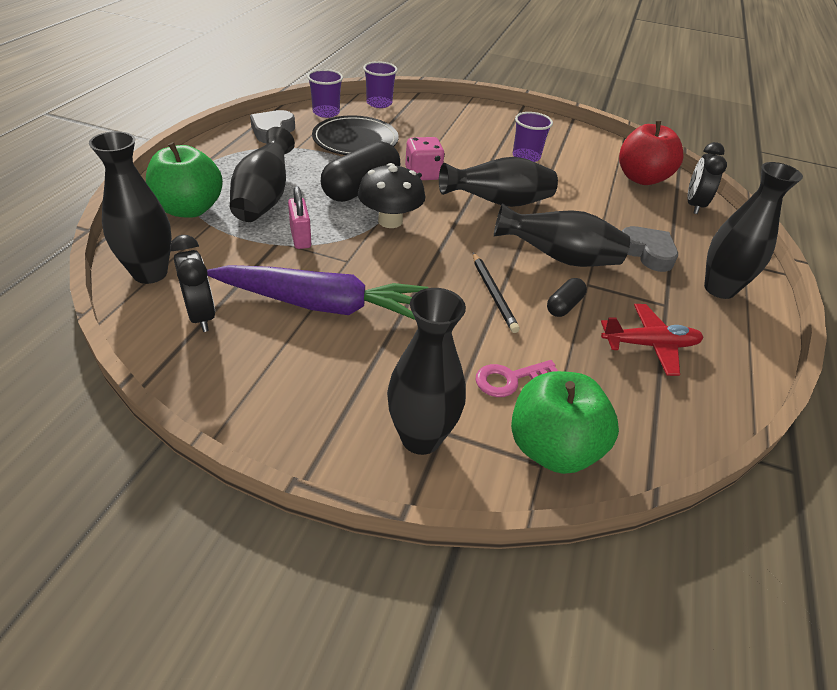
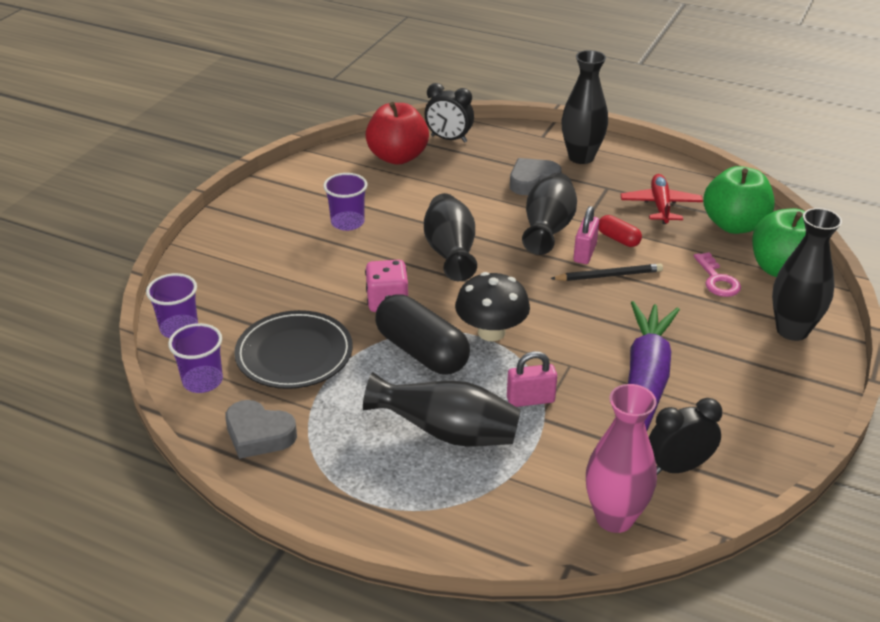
camera: 80 degrees left, 5 degrees down
(150, 273) = (614, 518): black vase -> pink vase
(189, 209) = (476, 500): green apple -> green apple (734, 225)
(528, 280) = (584, 253): none -> pink padlock
(564, 305) = (618, 239): black capsule -> red capsule

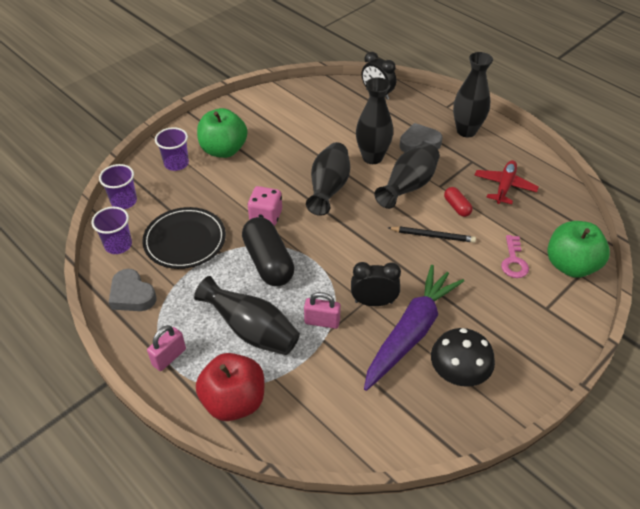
camera: 20 degrees right, 10 degrees up
(347, 222) = (272, 146): purple cup -> purple cup (176, 163)
(397, 157) = (333, 101): red apple -> red apple (234, 401)
(491, 332) = (323, 259): black mushroom -> black mushroom (458, 373)
(584, 253) = (425, 212): pink padlock -> pink padlock (169, 357)
(614, 518) = (330, 434): pink vase -> none
(678, 467) = (398, 408): black clock -> black clock (373, 302)
(734, 225) = (553, 217): green apple -> green apple (224, 150)
(792, 330) = (549, 320): black vase -> black vase (372, 157)

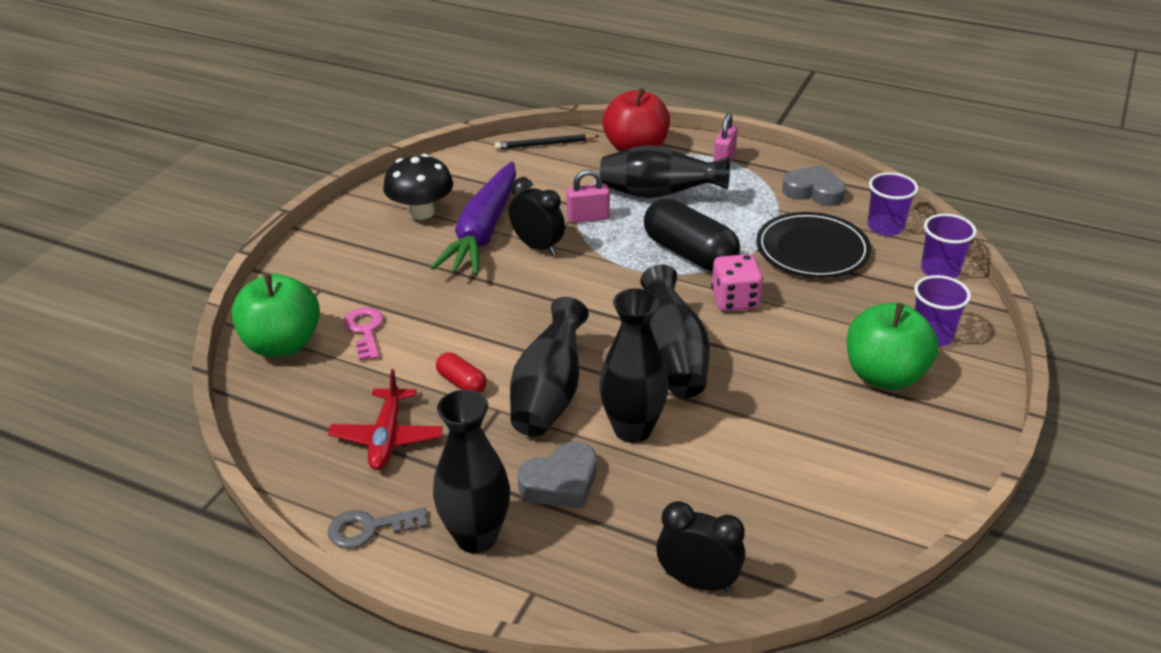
camera: 160 degrees right, 10 degrees down
(373, 302) = (538, 247): black clock -> black clock turned 120 degrees counterclockwise
(432, 236) = (488, 333): black pencil -> black pencil (545, 144)
(516, 146) = (369, 528): none -> grey key

